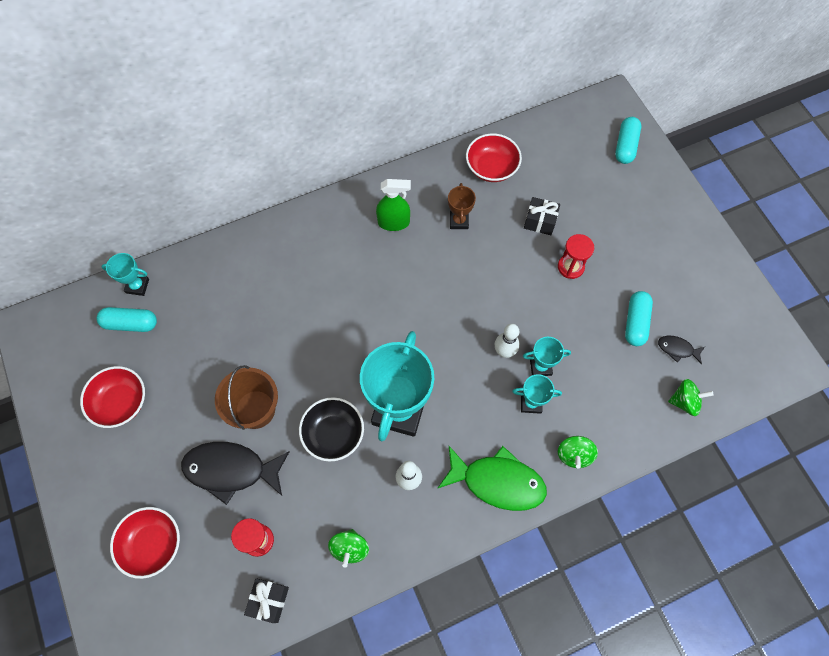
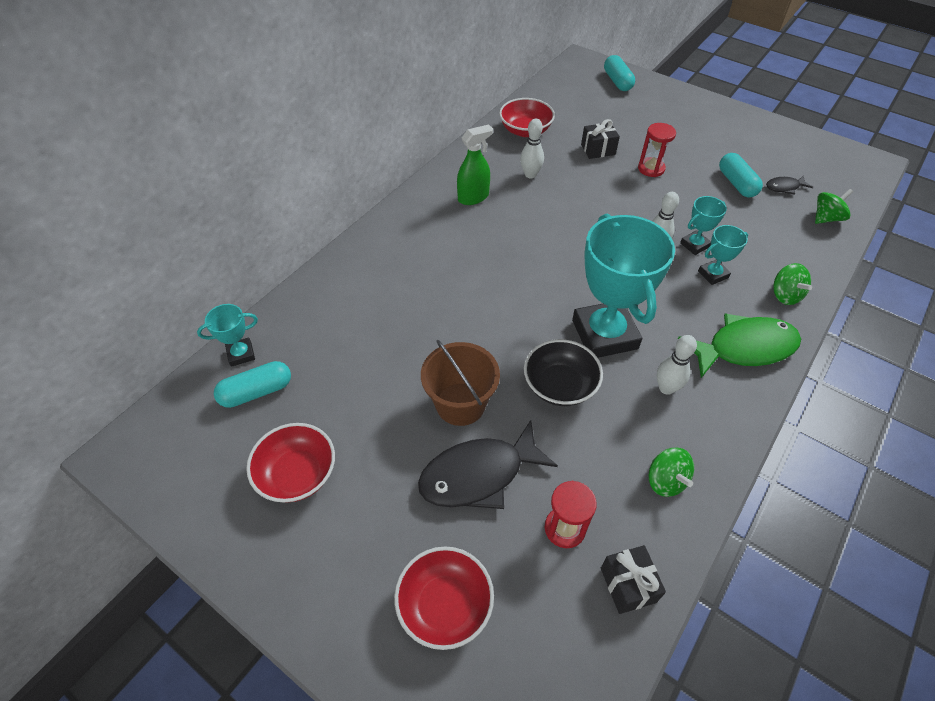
camera: 30 degrees left, 15 degrees down
(459, 221) = (530, 174): brown trophy -> white bowling pin

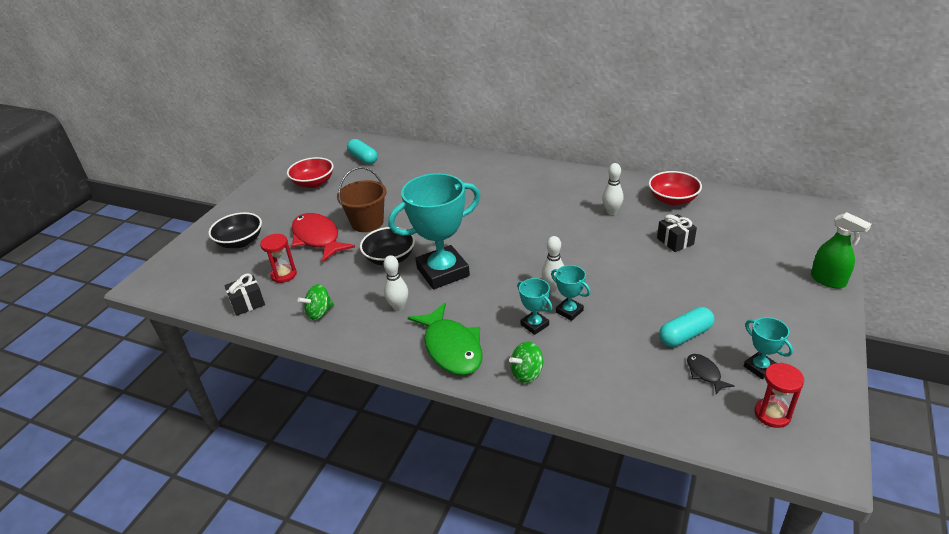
camera: 80 degrees right, 15 degrees down
(241, 354) = (387, 147): turquoise trophy -> turquoise trophy (759, 367)
(445, 605) = (240, 242): red bowl -> black bowl
(473, 197) = (565, 191): green spray bottle -> green spray bottle (828, 280)
(479, 474) = (318, 238): black fish -> red fish
(617, 81) = (809, 239): turquoise capsule -> none
(651, 169) = (668, 275): red hourglass -> red hourglass (772, 414)
(826, 218) = (668, 408): green spinning top -> none

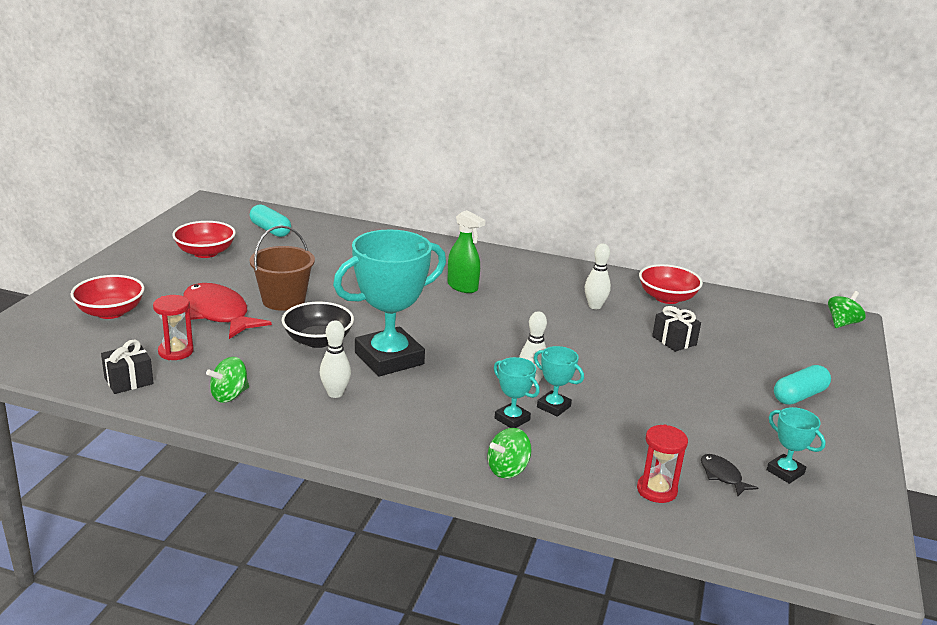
camera: 10 degrees left, 10 degrees down
(240, 242) = (110, 312): black bowl -> red bowl
(451, 348) = (408, 439): green fish -> none
(685, 335) = (695, 436): turquoise capsule -> turquoise capsule (799, 396)
(772, 414) = (804, 519): red hourglass -> red hourglass (656, 490)
(823, 215) = (842, 323): none -> green spinning top
(828, 280) = (854, 388): green spray bottle -> green spray bottle (462, 287)

